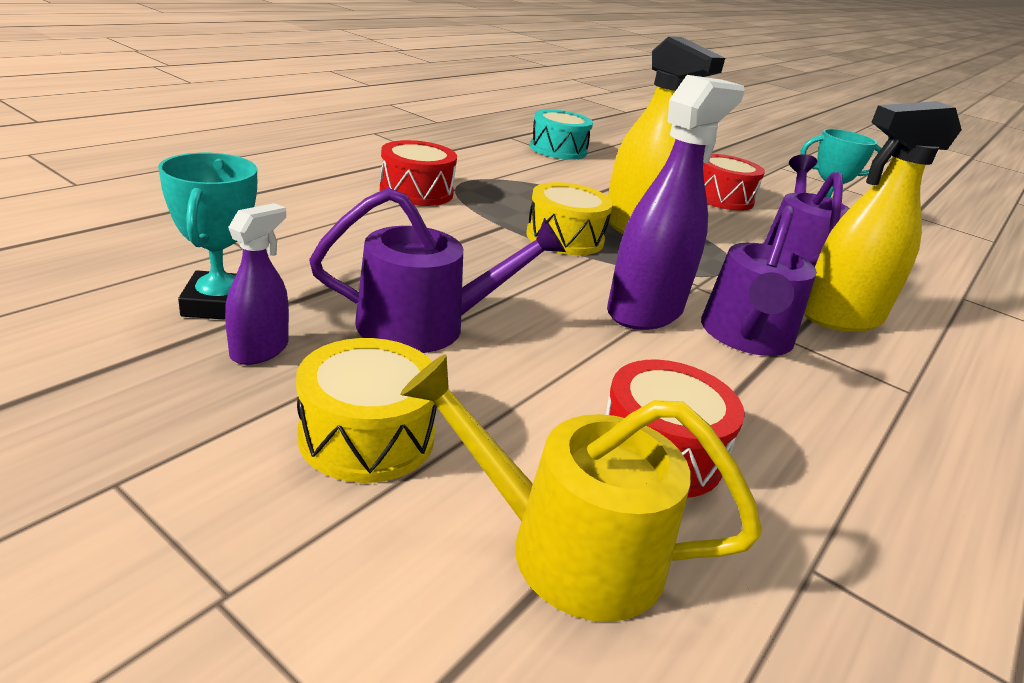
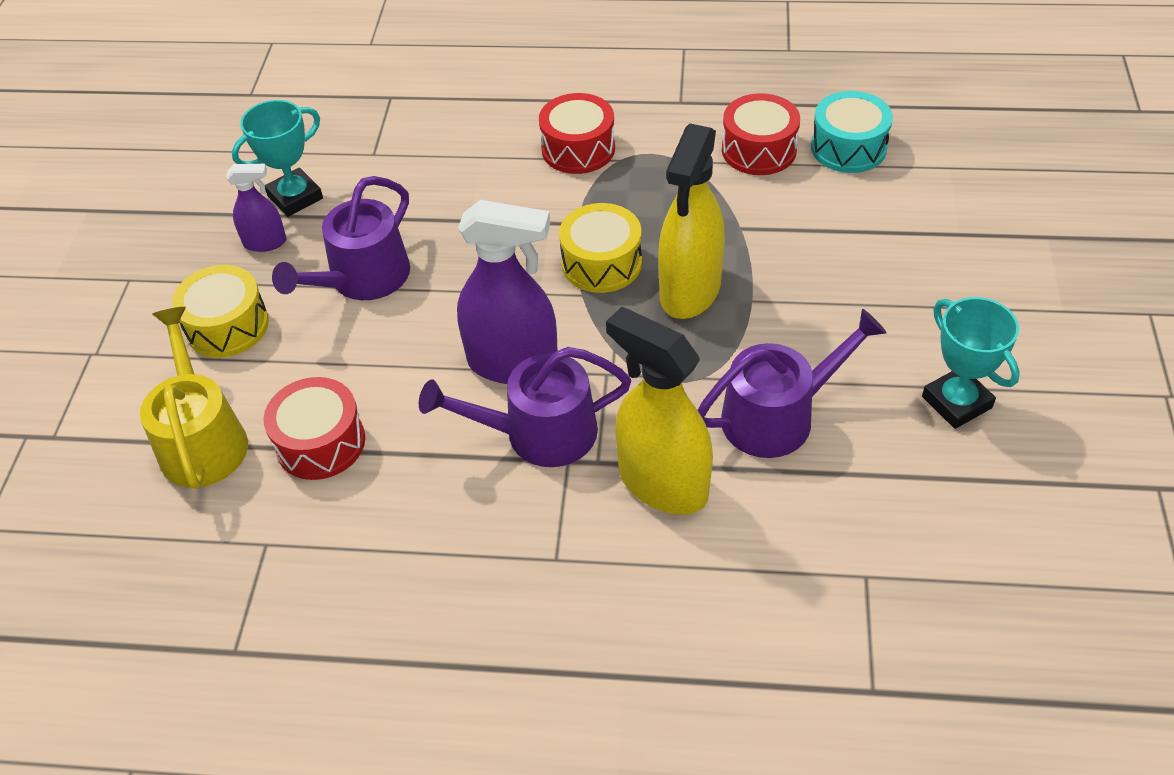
camera: 65 degrees right, 20 degrees up
(425, 325) = (363, 279): purple watering can -> purple watering can turned 75 degrees clockwise
(722, 198) = (898, 308): red drum -> red drum (759, 150)

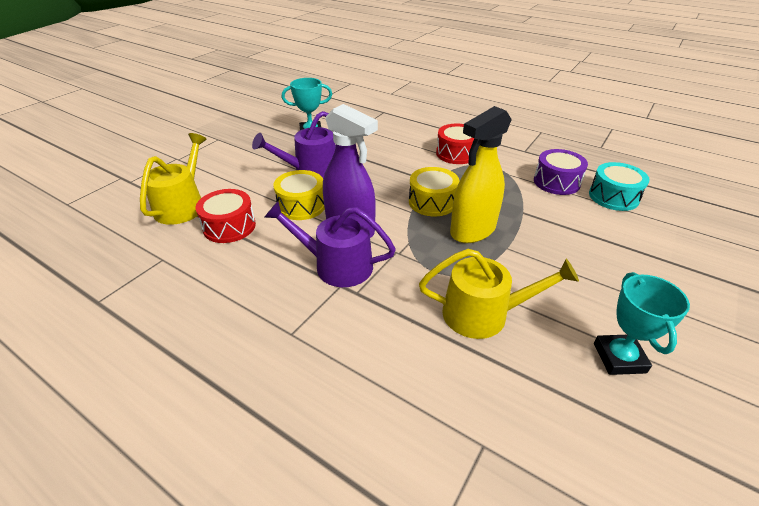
camera: 25 degrees right, 10 degrees down
(227, 326) = (237, 167): yellow drum -> yellow drum (301, 205)
(265, 242) = (283, 144): purple spray bottle -> none
(662, 483) = (384, 320): yellow spray bottle -> none
(759, 150) = (556, 182): red drum -> purple drum
(777, 416) = (483, 314): purple watering can -> yellow watering can

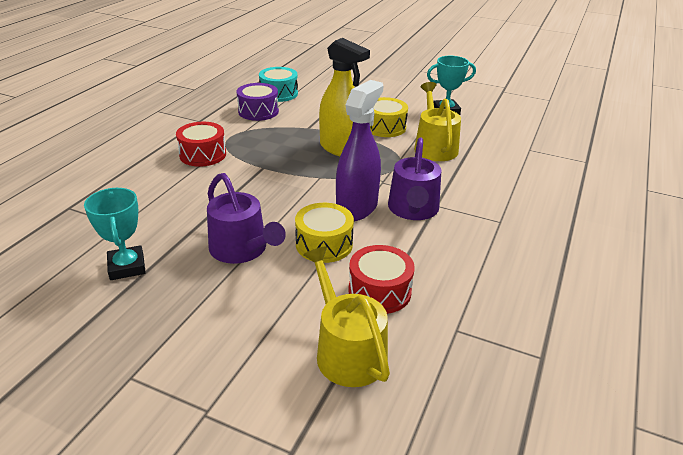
camera: 100 degrees left, 5 degrees down
(182, 205) = (347, 351): yellow watering can -> yellow watering can turned 60 degrees clockwise
(432, 202) = (301, 167): yellow drum -> yellow drum (385, 127)

